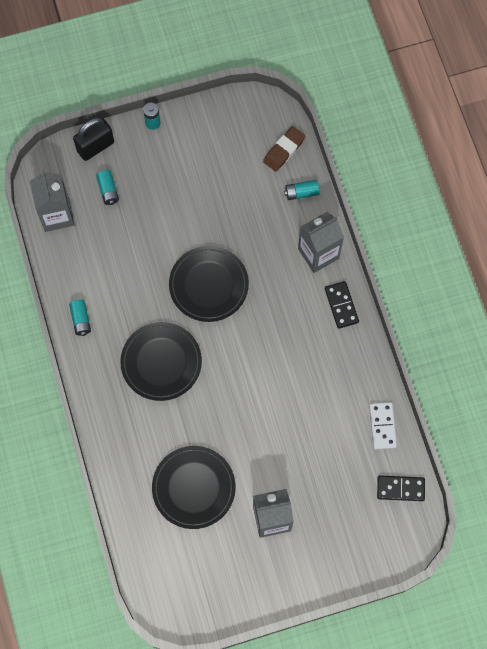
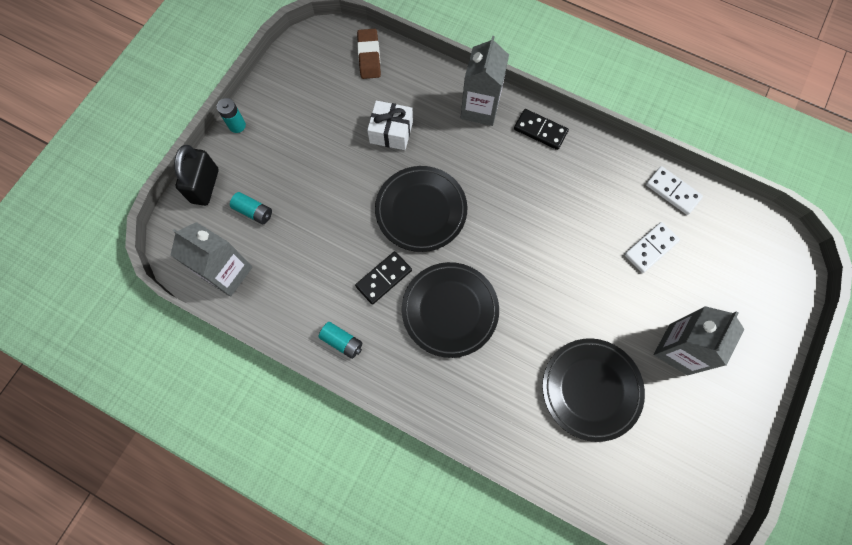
camera: 45 degrees left, 0 degrees up
(244, 216) = (391, 132): none -> white gift
(301, 193) = (417, 75): turquoise battery -> none
(325, 446) = (650, 248): none -> white domino
(400, 488) = (740, 226): black domino -> black domino (384, 278)

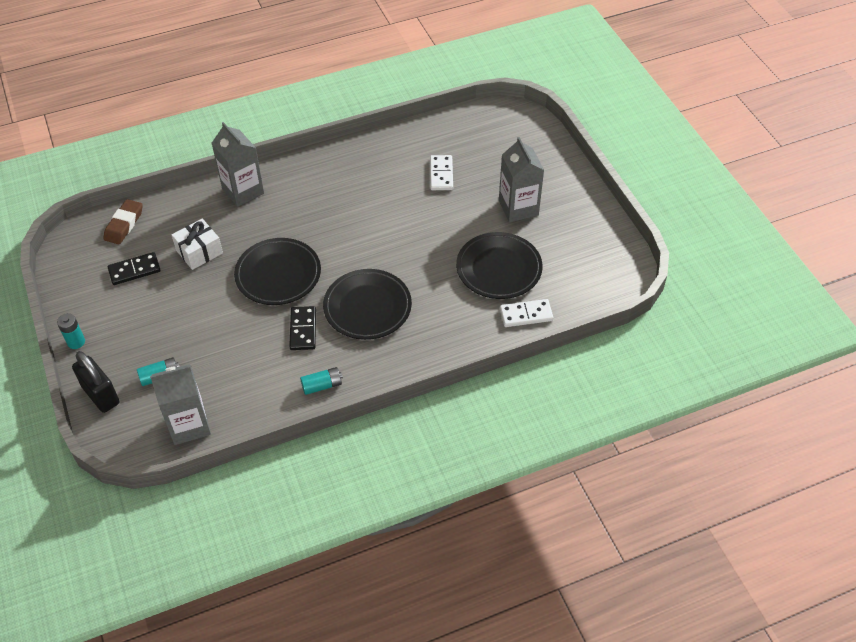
camera: 50 degrees left, 20 degrees down
(369, 56) = (124, 224): brown eraser -> brown eraser turned 75 degrees clockwise
(540, 131) = (298, 171): black domino -> black domino (134, 270)
(672, 191) = (417, 137): white domino -> white domino (526, 314)

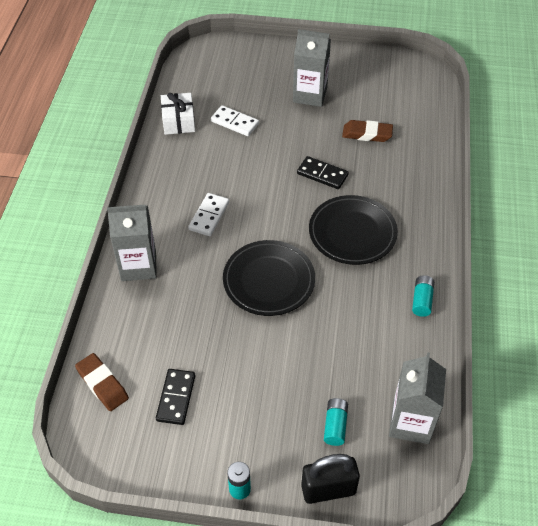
camera: 60 degrees left, 0 degrees up
(199, 252) = (192, 332): white gift -> white gift (178, 122)
(303, 329) = (348, 288): black domino -> black domino (322, 174)
(499, 269) = (367, 134): black plate -> brown eraser
(526, 314) = (425, 140): white domino -> white domino (209, 216)

